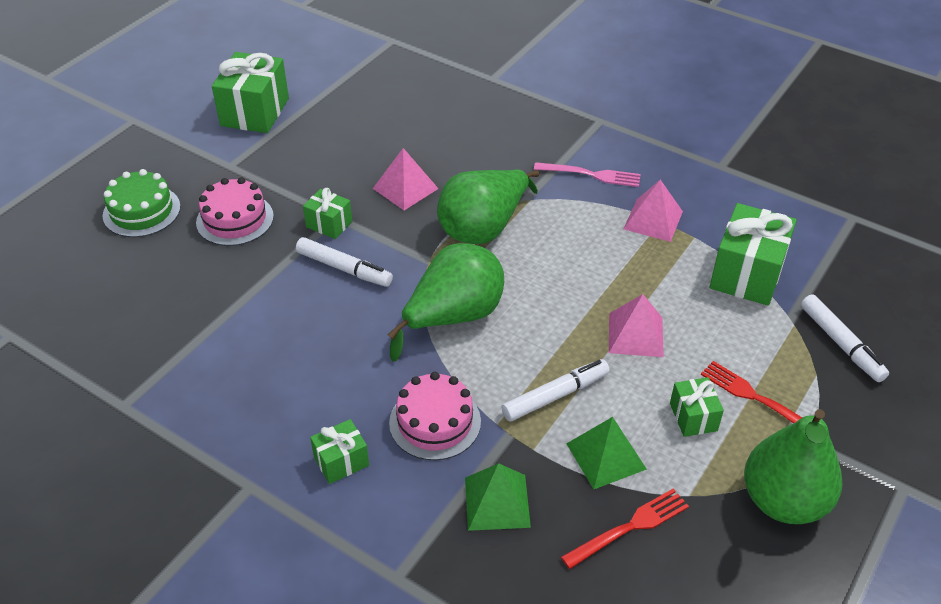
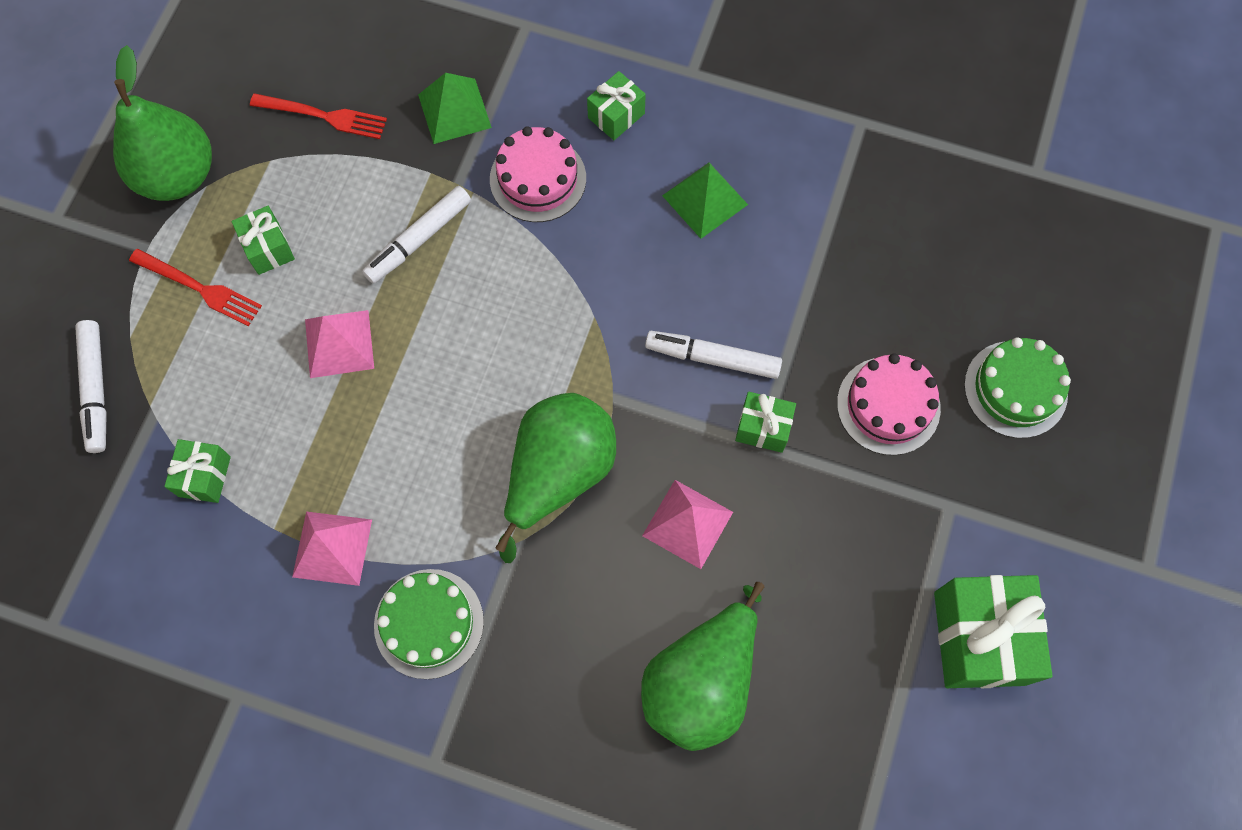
camera: 165 degrees right, 25 degrees up
(453, 317) = (557, 317): green pear -> green pear (701, 681)
(592, 175) = (429, 623): pink fork -> green cake
(606, 456) = (356, 182): green pyramid -> green pyramid (705, 199)
(630, 527) = (325, 116): red fork -> red fork turned 120 degrees counterclockwise
(747, 274) = (205, 476): green gift -> green gift, size x0.53
(841, 343) = (96, 389): white marker -> white marker turned 150 degrees counterclockwise

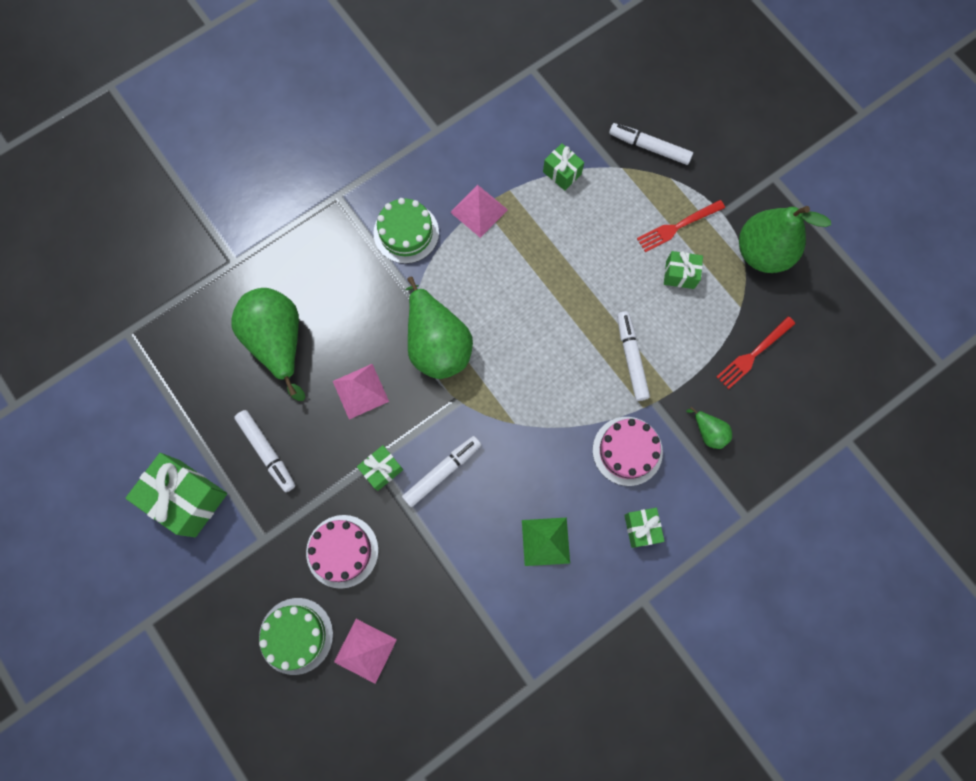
camera: 125 degrees right, 5 degrees up
(339, 343) = (593, 278): pink pyramid -> pink pyramid (365, 650)
(454, 111) = (708, 432): green pyramid -> green pear
(848, 582) = (267, 452): none -> white marker

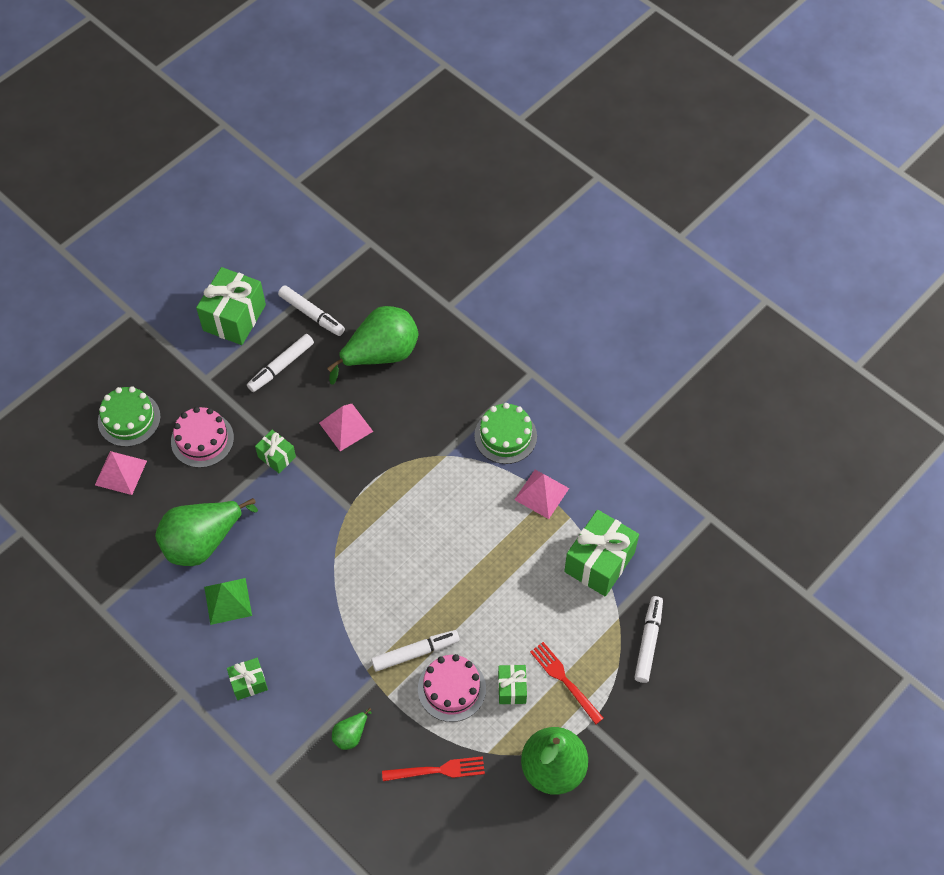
camera: 80 degrees right, 15 degrees down
(437, 343) = (400, 480): green pear -> green pear (202, 542)
(442, 472) = (281, 505): white marker -> white marker (311, 314)
(562, 173) = (599, 562): green gift -> green gift, size x1.88
(627, 451) = (322, 661): pink cake -> pink cake (451, 688)
(753, 355) = (438, 770): red fork -> red fork turned 135 degrees clockwise

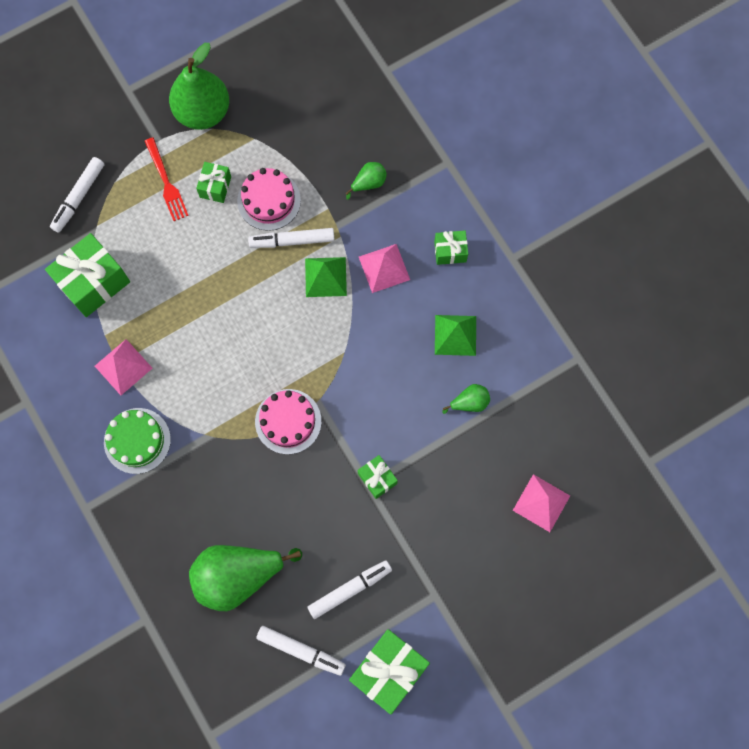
camera: 165 degrees left, 15 degrees up
(129, 419) = (524, 566): green cake -> none
(202, 439) = (451, 520): pink cake -> pink cake (288, 421)
(202, 542) = (469, 402): green pear -> green pear, size x0.45
(311, 314) = (301, 650): white marker -> white marker turned 150 degrees clockwise
(346, 427) = (298, 495): pink pyramid -> pink pyramid (384, 268)
(371, 625) = (325, 277): none -> green pyramid
(438, 770) = (301, 135): red fork -> none

